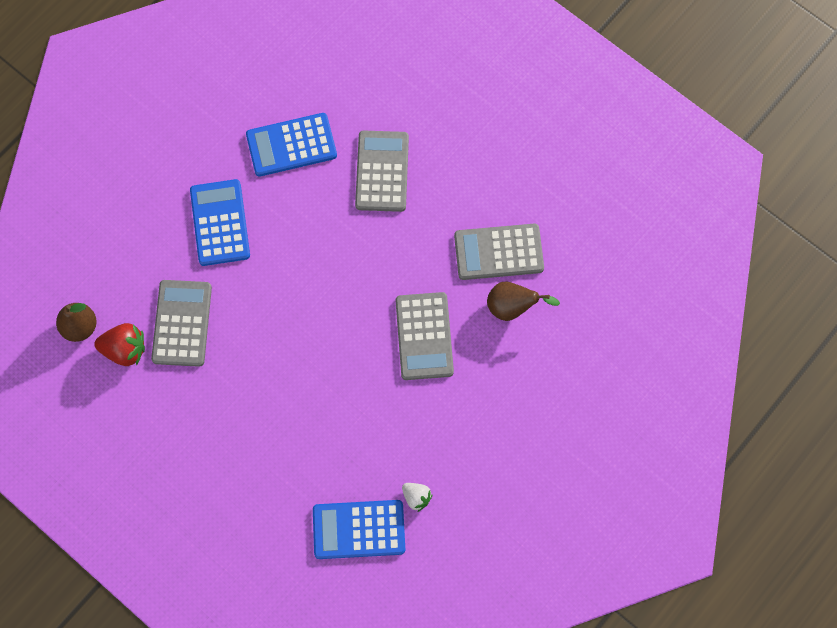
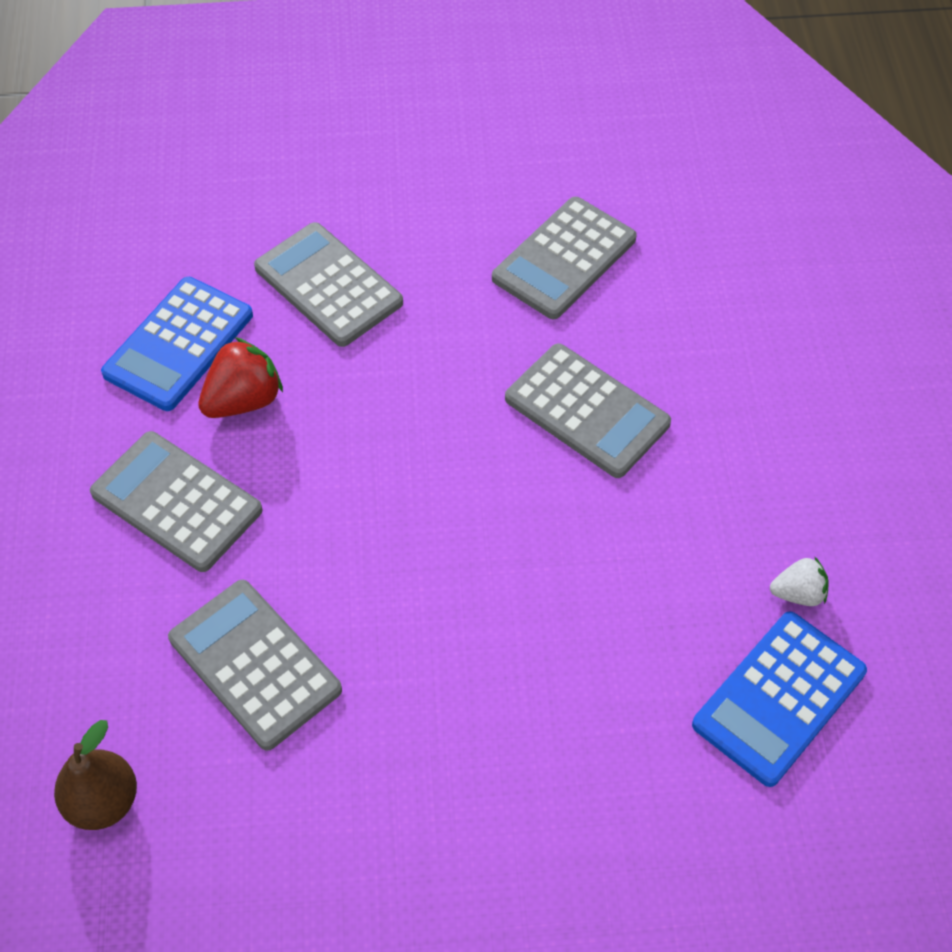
camera: 45 degrees left, 15 degrees down
(125, 350) = (206, 771): red strawberry -> red strawberry (244, 400)
(220, 223) = (176, 502): blue calculator -> grey calculator
(512, 307) = (648, 299): brown pear -> none

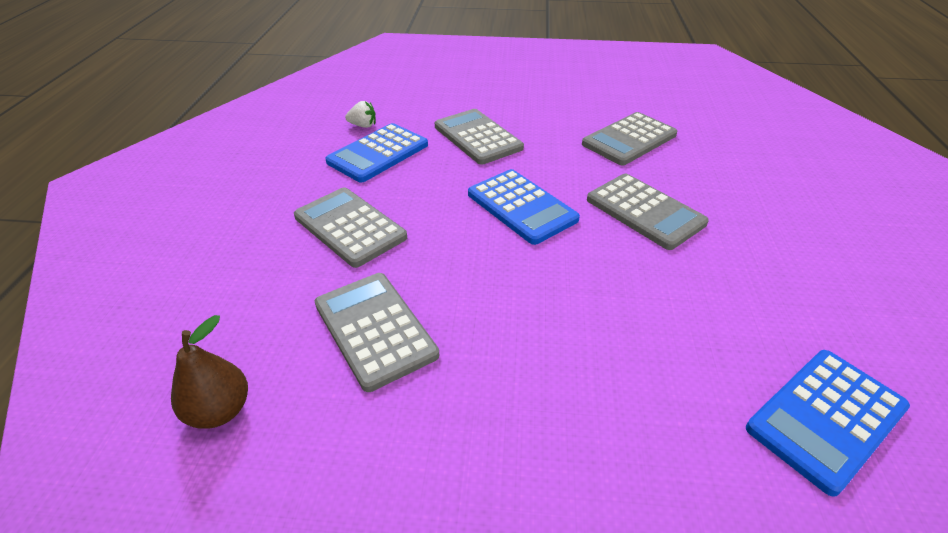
camera: 10 degrees right, 15 degrees down
(244, 400) = (411, 182): red strawberry -> none
(413, 427) = (521, 207): none -> blue calculator
(798, 593) = (827, 340): white strawberry -> white strawberry (363, 125)

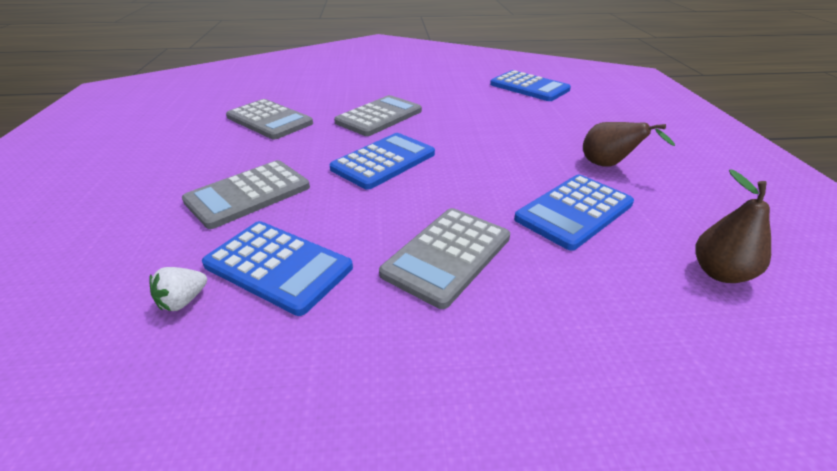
camera: 100 degrees left, 5 degrees down
(363, 125) = (183, 301): white strawberry -> white strawberry turned 135 degrees counterclockwise
(375, 329) = (574, 211): grey calculator -> blue calculator
(469, 412) = (608, 165): none -> brown pear

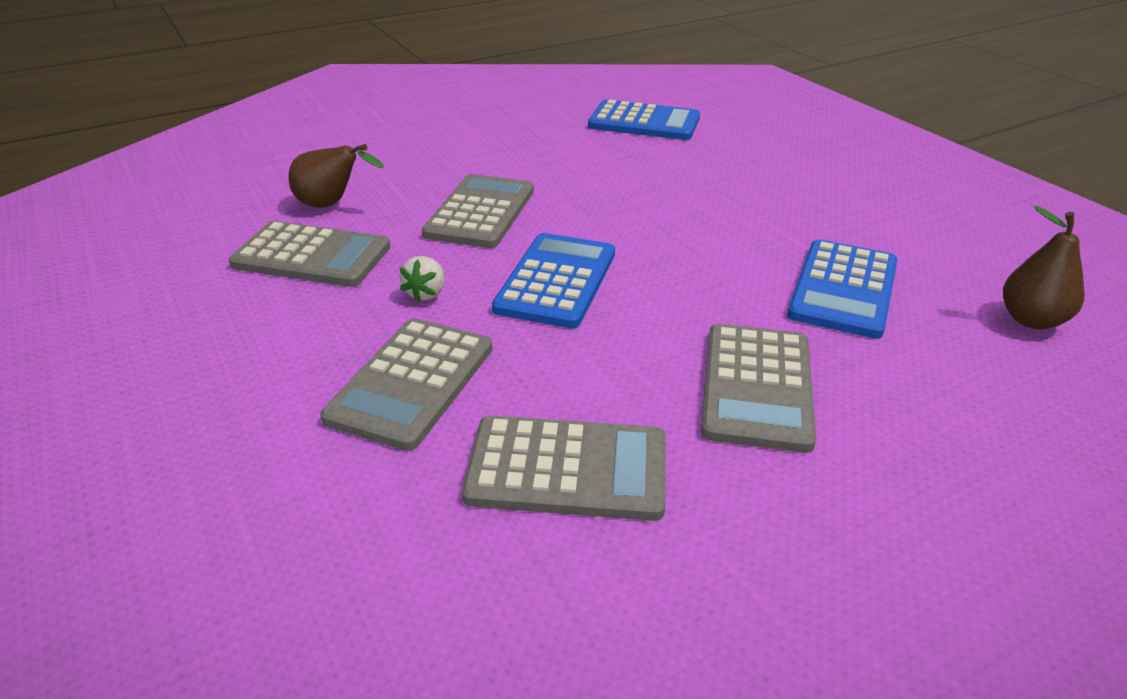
camera: 25 degrees left, 0 degrees up
(183, 301) = (489, 558): white strawberry -> white strawberry (426, 293)
(278, 266) = (567, 469): blue calculator -> grey calculator
(608, 165) = (831, 218): brown pear -> brown pear (331, 205)

